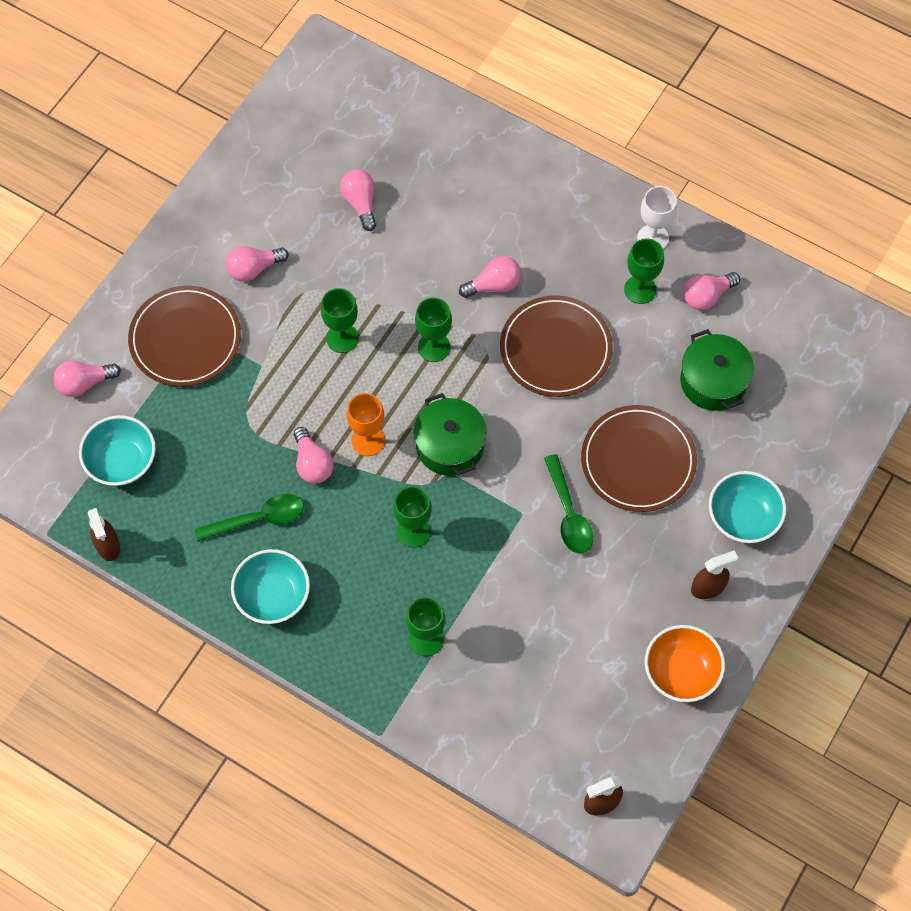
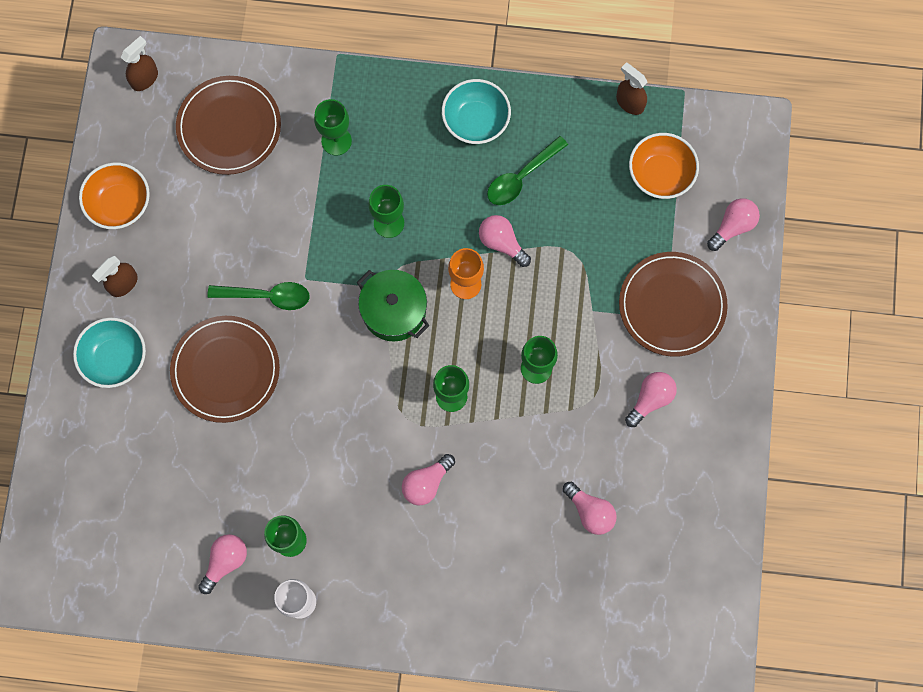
camera: 155 degrees right, 10 degrees up
(122, 461) = (660, 174): turquoise bowl -> orange bowl
(555, 349) = (342, 444): brown plate -> brown plate (229, 127)
(568, 513) = (266, 296): green spoon -> green spoon turned 135 degrees clockwise
(713, 381) = (187, 476): green pot -> none

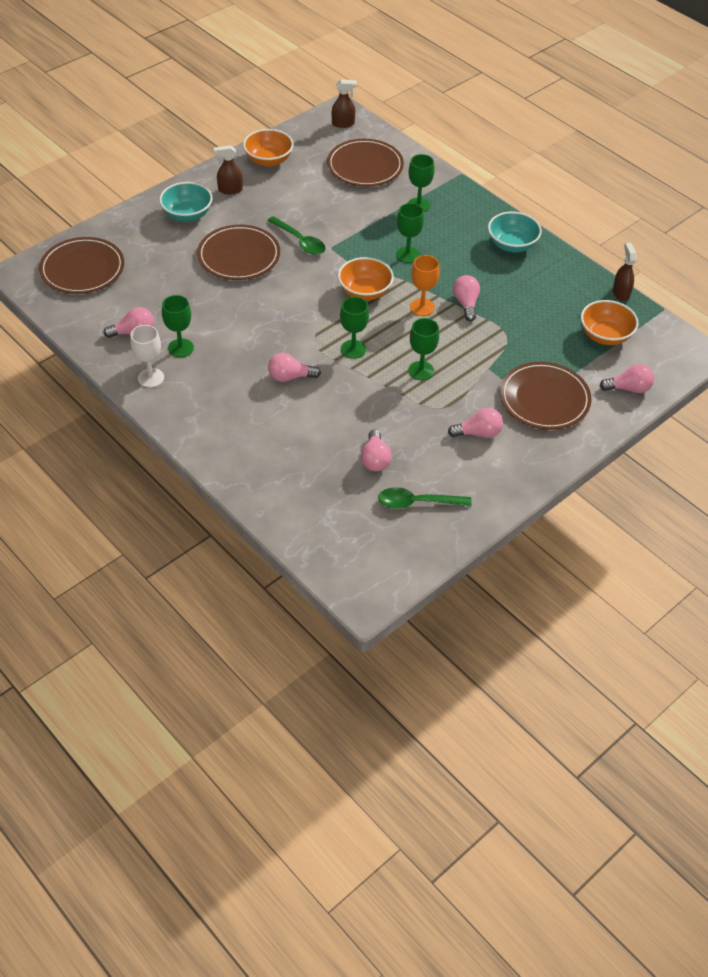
camera: 40 degrees right, 25 degrees down
(86, 527) = (82, 269): none -> brown plate
(394, 311) = (365, 292): green pot -> orange bowl
(521, 177) = (512, 284): green spoon -> green spoon (417, 502)

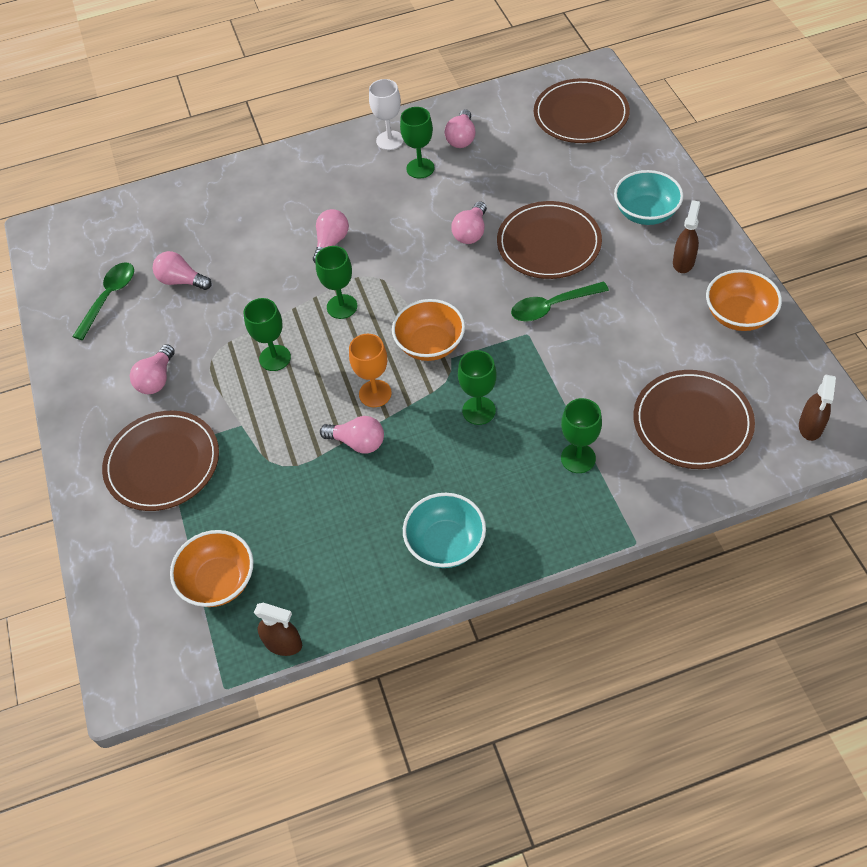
camera: 120 degrees right, 5 degrees up
(628, 388) = (121, 563): pink light bulb -> pink light bulb (471, 232)

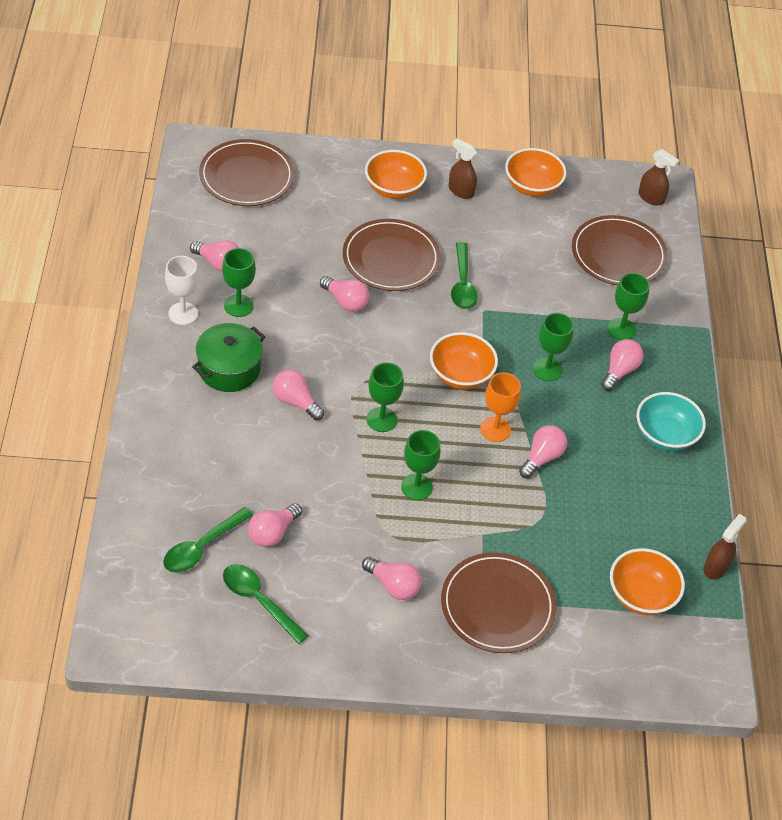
camera: 80 degrees left, 5 degrees down
(150, 245) = (202, 547): none -> green spoon
(345, 190) = (229, 369): none -> green pot
(514, 474) = (619, 371): none -> pink light bulb
(645, 213) = (394, 188): turquoise bowl -> orange bowl

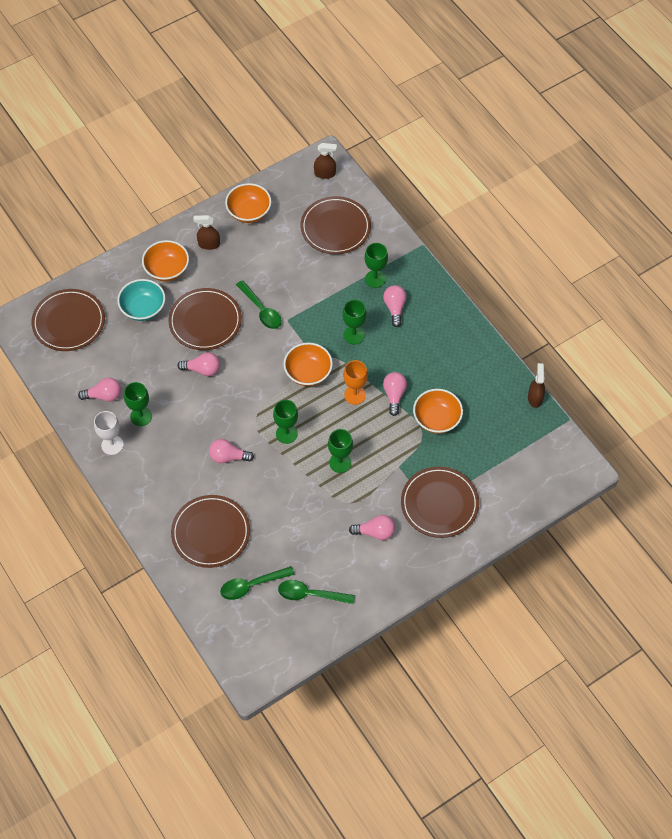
camera: 30 degrees left, 10 degrees up
(202, 547) = (252, 585): green spoon -> green spoon turned 60 degrees clockwise
(207, 464) = (211, 533): none -> brown plate
(229, 369) = (171, 462): green pot -> none
(273, 533) = (284, 548): pink light bulb -> none
(641, 595) = (509, 443): orange bowl -> orange bowl (436, 419)
(665, 435) = (450, 333): turquoise bowl -> turquoise bowl (143, 309)

